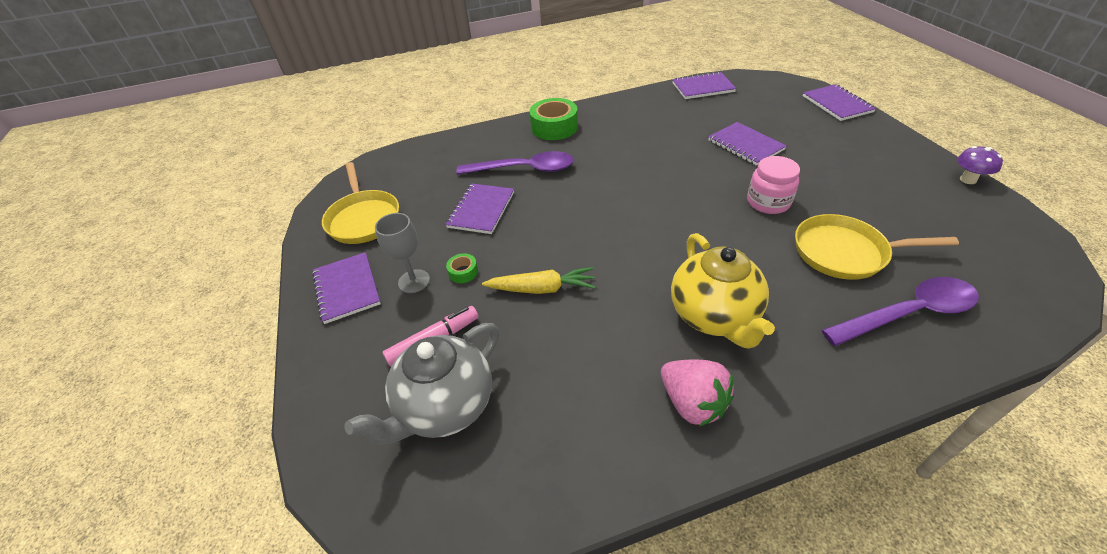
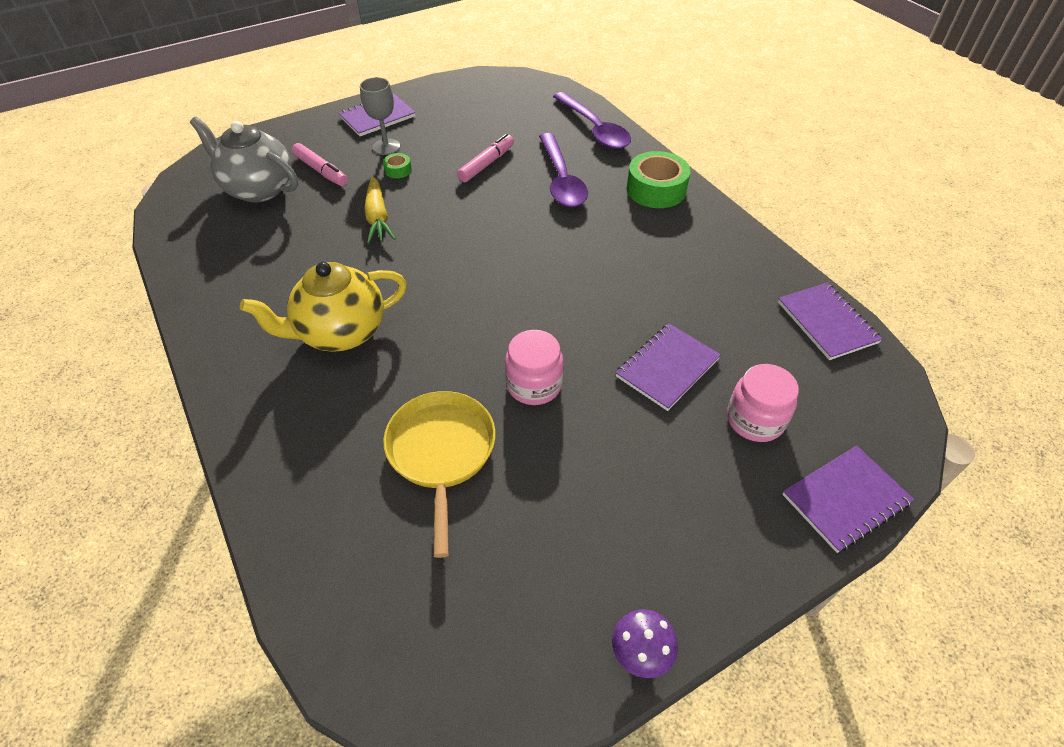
camera: 75 degrees right, 5 degrees up
(363, 218) = (465, 102): yellow pan -> none
(481, 210) = (486, 164): purple notebook -> pink marker
(692, 403) = (243, 318): pink strawberry -> none
(785, 121) = (755, 420): none -> pink jar
(909, 313) = (339, 498): purple spoon -> purple spoon (595, 129)

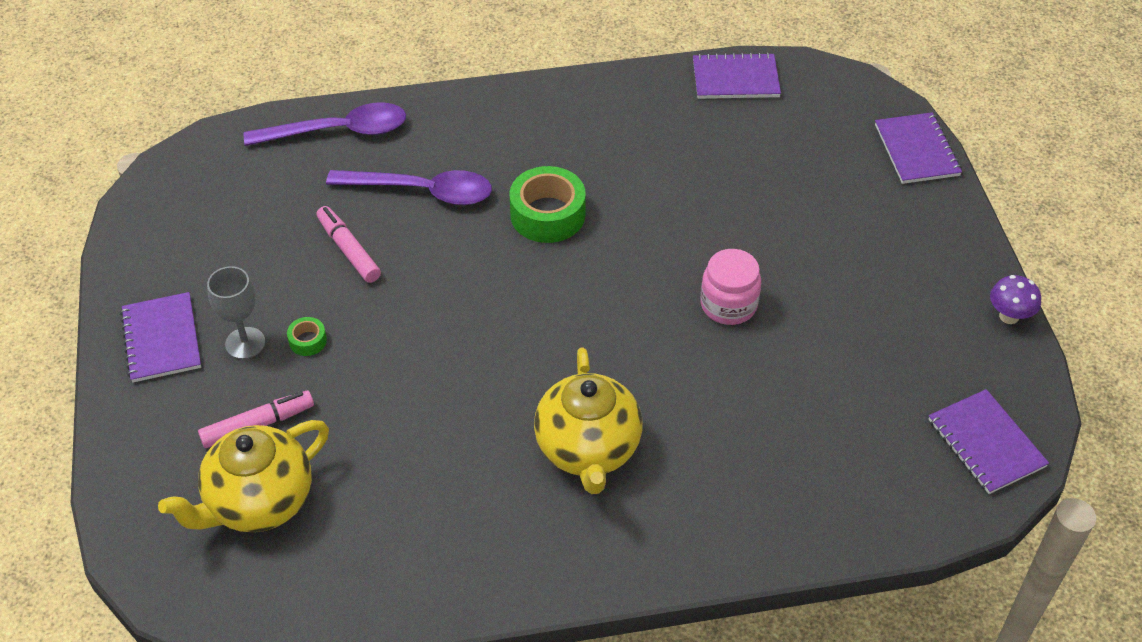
camera: 70 degrees left, 0 degrees up
(258, 189) = (259, 502): grey teapot -> yellow teapot
(378, 217) = (398, 380): yellow carrot -> none
(441, 453) = (785, 395): yellow pan -> none
(656, 189) = (486, 120): green tape -> green tape (547, 214)
(667, 368) = (745, 203): purple notebook -> purple notebook (986, 443)
(755, 420) = (824, 170): pink jar -> none

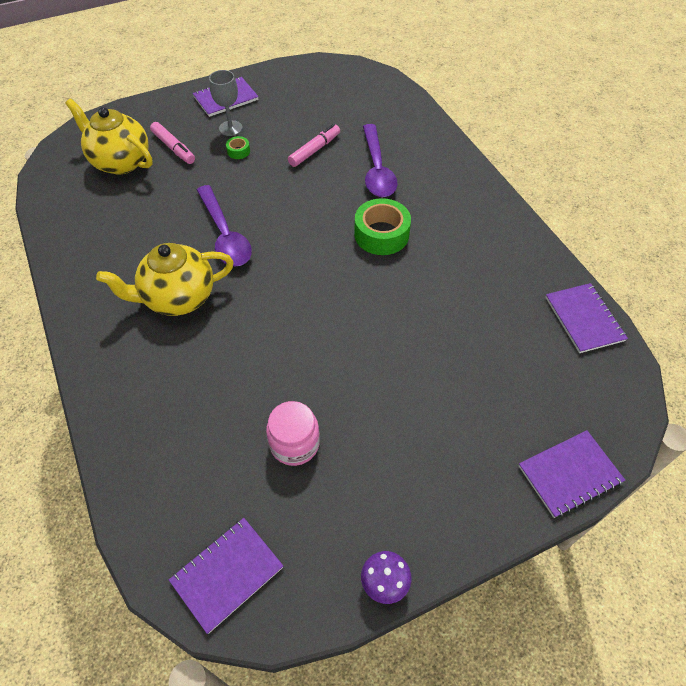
camera: 75 degrees right, 5 degrees up
(339, 131) = (412, 122): purple spoon -> purple spoon (225, 235)
(728, 305) = (330, 356): pink jar -> pink jar (294, 444)

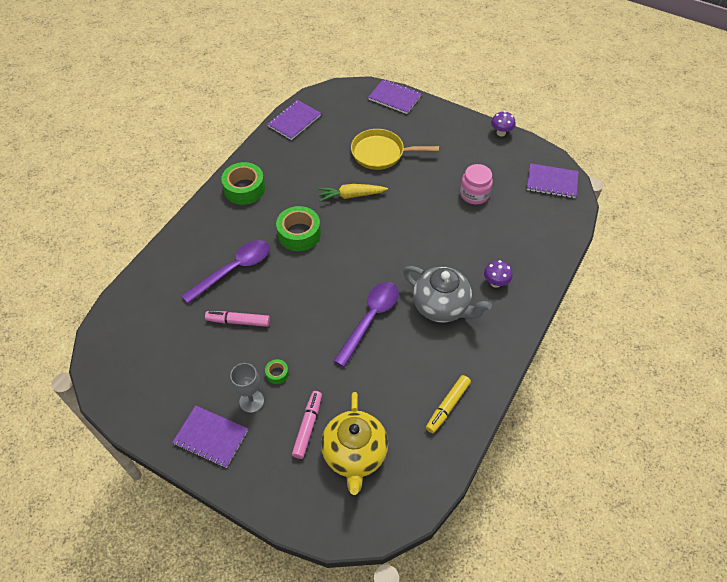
camera: 125 degrees left, 0 degrees up
(84, 238) = (447, 406): none -> yellow marker
(153, 367) = (495, 283): none -> purple mushroom
(178, 298) = (442, 307): yellow teapot -> grey teapot
(401, 307) = (351, 195): none -> yellow carrot
(453, 381) = (381, 153): none -> yellow pan
(486, 220) = (244, 189): none -> green tape

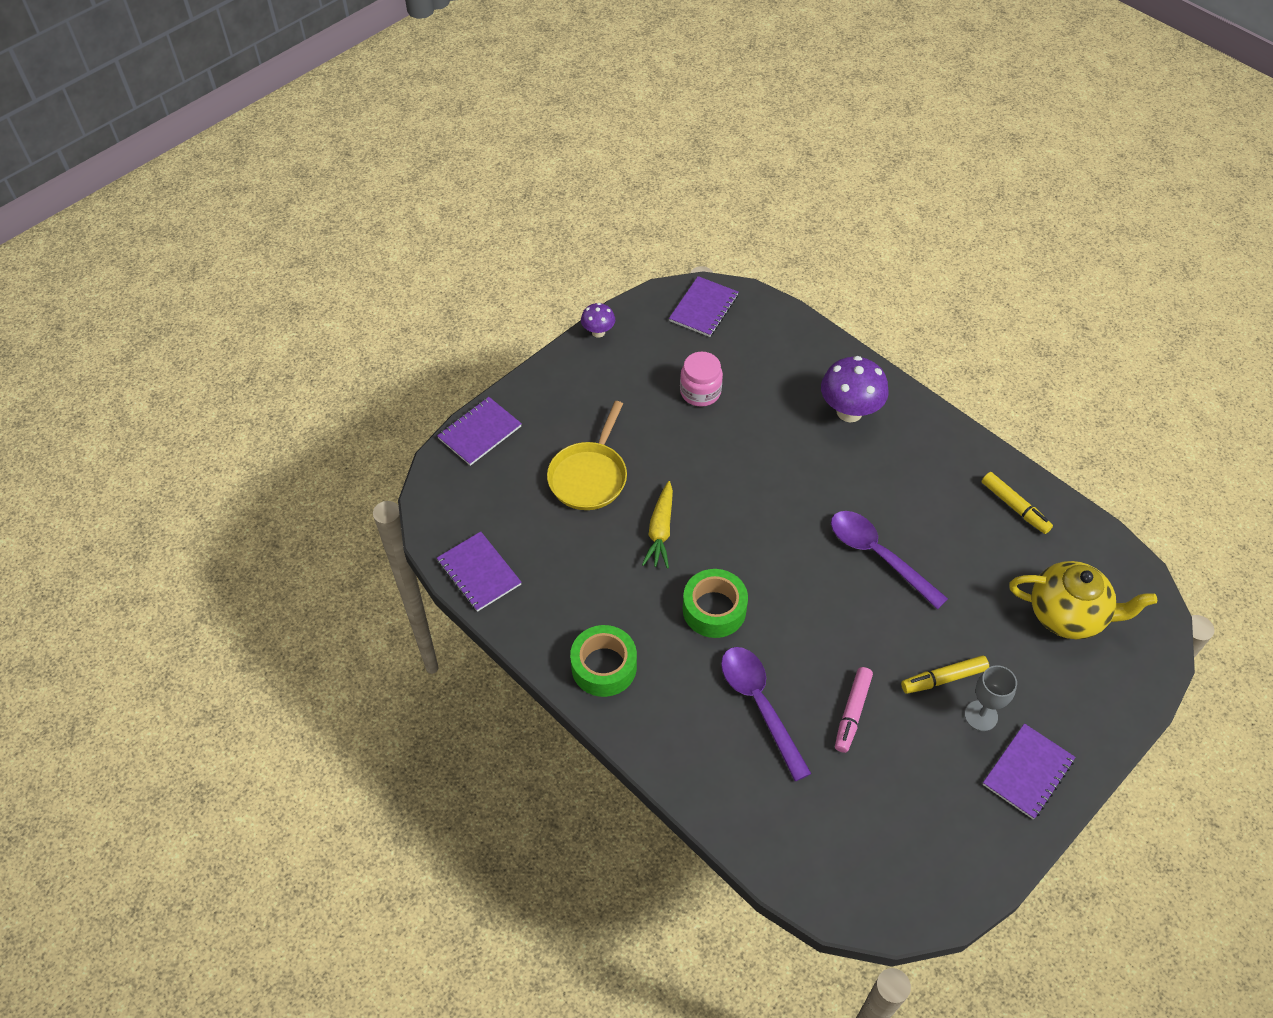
camera: 75 degrees left, 0 degrees up
(277, 373) = (943, 678): green tape -> yellow marker
(307, 427) = (1025, 657): pink marker -> none
(442, 307) = (874, 475): grey teapot -> none
(495, 283) = (849, 412): purple mushroom -> purple mushroom, size x1.84

